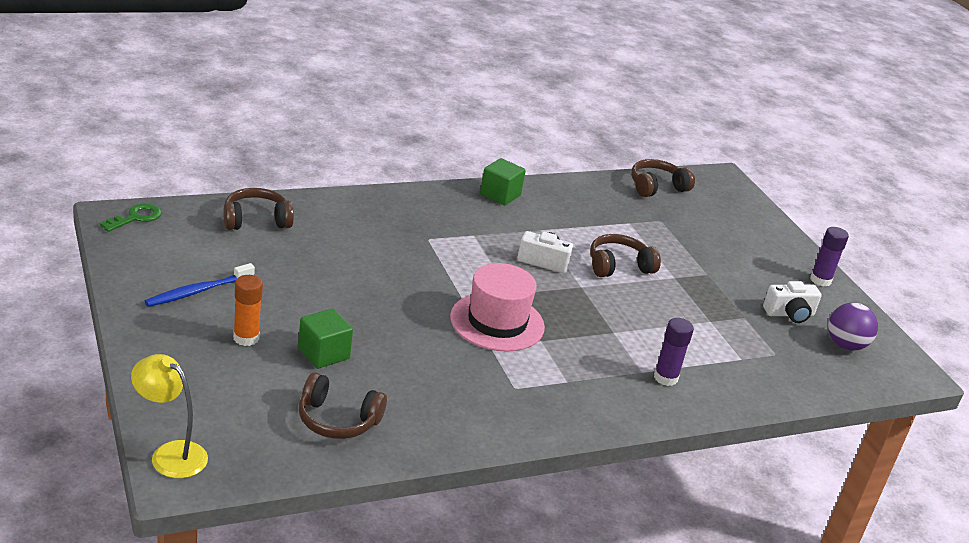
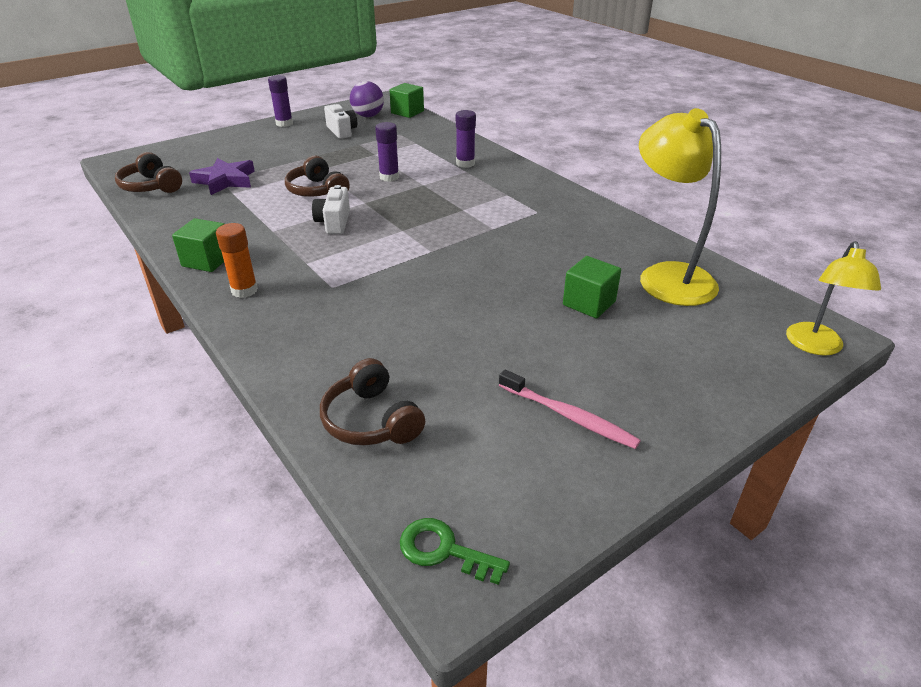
camera: 100 degrees left, 5 degrees up
(198, 291) = (569, 416): blue toothbrush -> pink toothbrush
(246, 338) = (615, 354): orange glue stick -> orange glue stick (244, 290)
(337, 420) = (667, 276): brown headphones -> yellow lamp
(497, 322) = (454, 230): pink hat -> none
(640, 315) = (389, 177): none -> purple glue stick
(659, 223) = (225, 180): none -> purple star
(859, 381) = (407, 112): none -> green cube

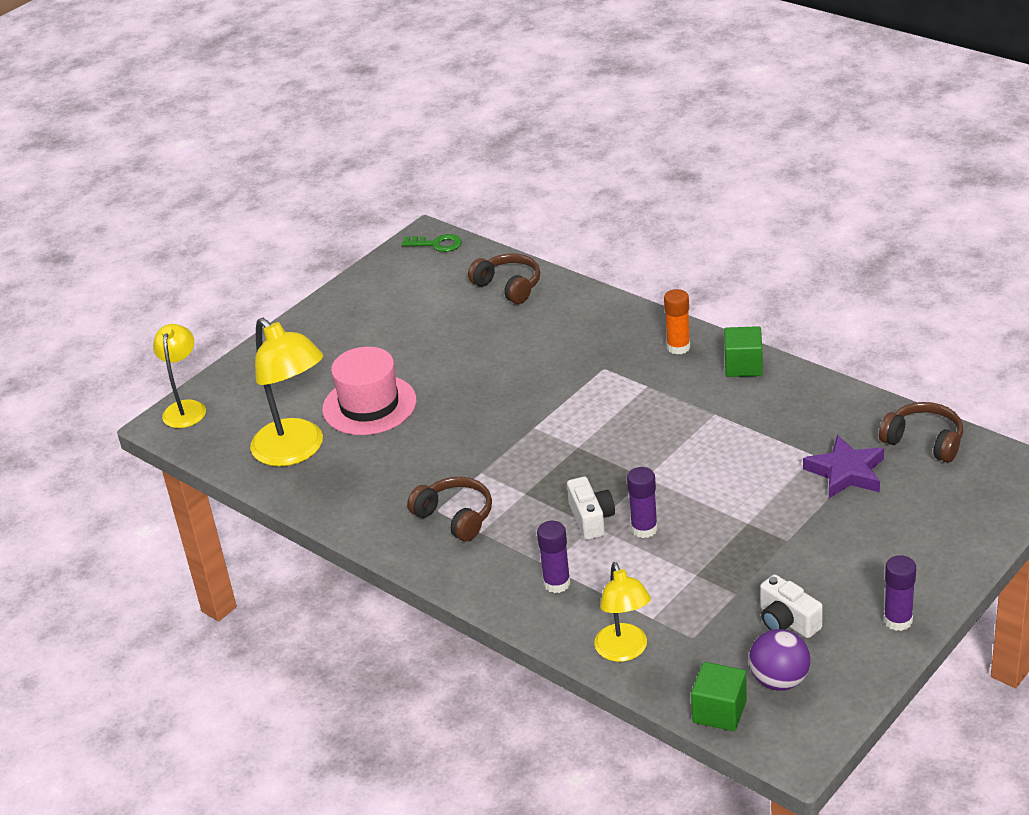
camera: 170 degrees right, 0 degrees up
(317, 191) = (716, 482): brown headphones -> brown headphones (455, 517)
(334, 222) = (658, 439): white camera -> white camera (591, 519)
(441, 134) = (624, 651): none -> yellow lamp
(569, 416) = (378, 318): pink toothbrush -> none
(589, 303) = (369, 405): green cube -> pink hat

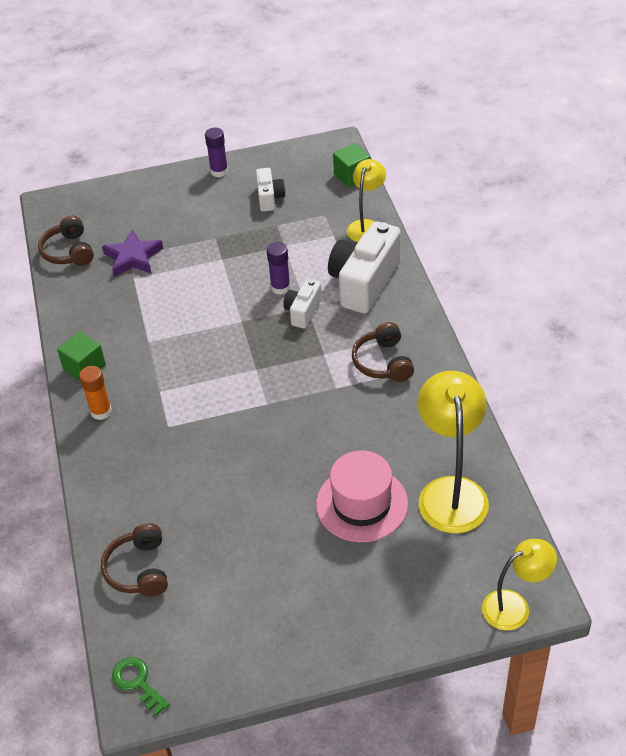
camera: 145 degrees left, 10 degrees up
(186, 408) = (514, 606): yellow lamp -> yellow lamp turned 150 degrees counterclockwise
(557, 583) = (364, 282): purple glue stick -> white camera
(779, 680) = (308, 174): purple ball -> none

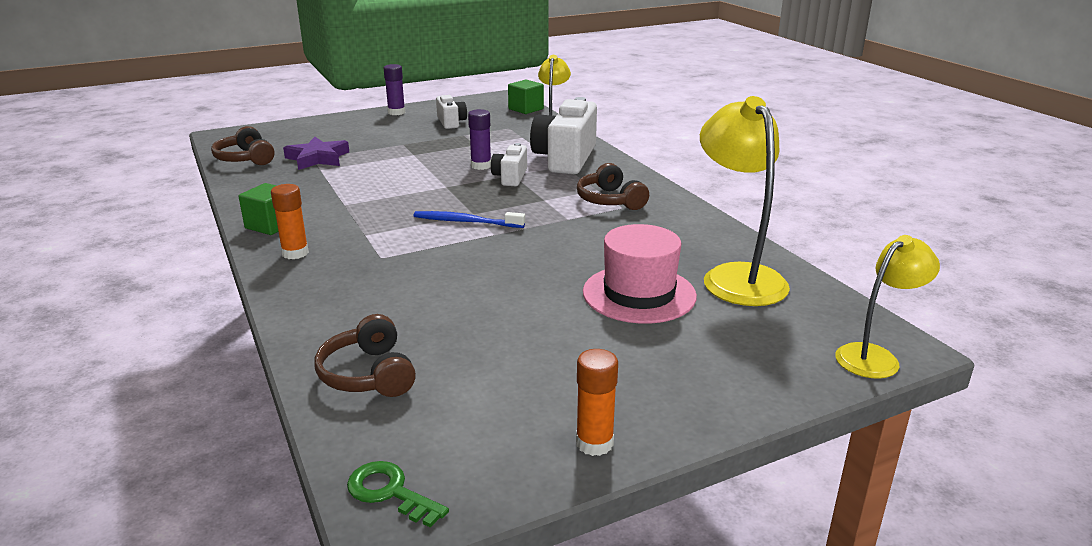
camera: 15 degrees left, 20 degrees down
(247, 382) = (466, 222): none -> blue toothbrush
(276, 661) = (594, 443): none -> orange glue stick

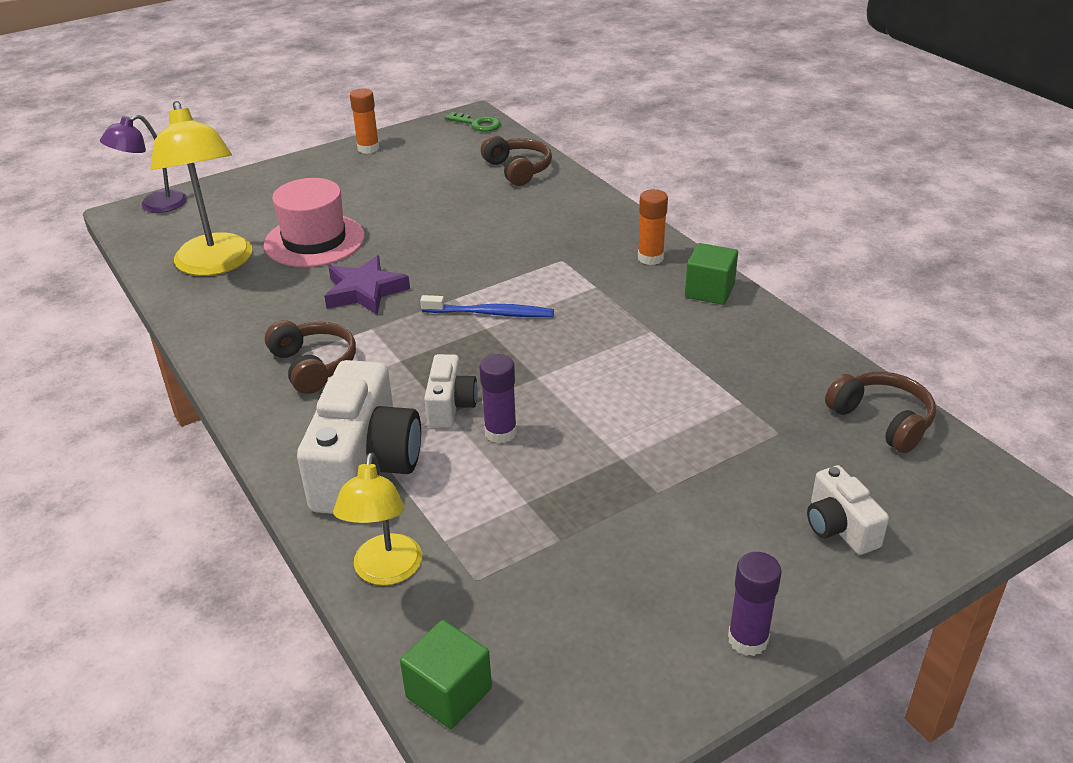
camera: 175 degrees right, 10 degrees up
(317, 158) = (769, 432): purple star -> purple star (365, 291)
(451, 122) = (603, 595): white camera -> white camera (839, 527)
(875, 357) = (154, 205): yellow lamp -> purple lamp

